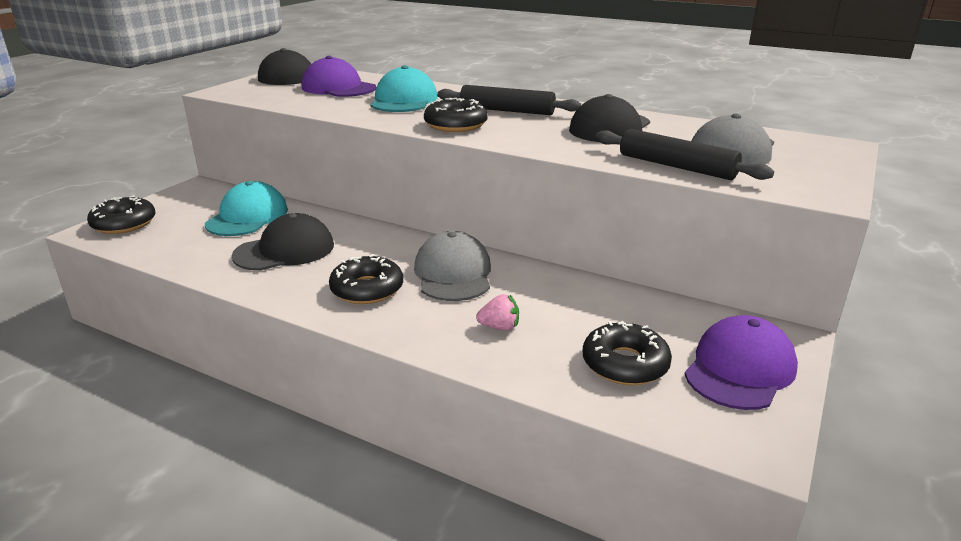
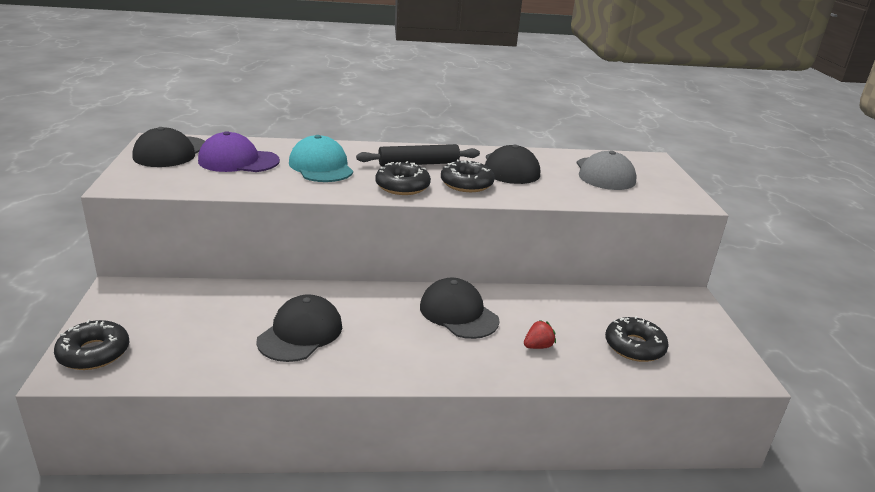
camera: 35 degrees left, 0 degrees up
(247, 217) = (219, 309): turquoise cap -> none
(367, 289) = (413, 347): black donut -> black donut (466, 184)
(453, 273) = (458, 313): grey cap -> black cap
(499, 327) = (538, 346): pink strawberry -> red strawberry
(676, 166) = (594, 196): black rolling pin -> none
(740, 369) = (690, 328): purple cap -> none

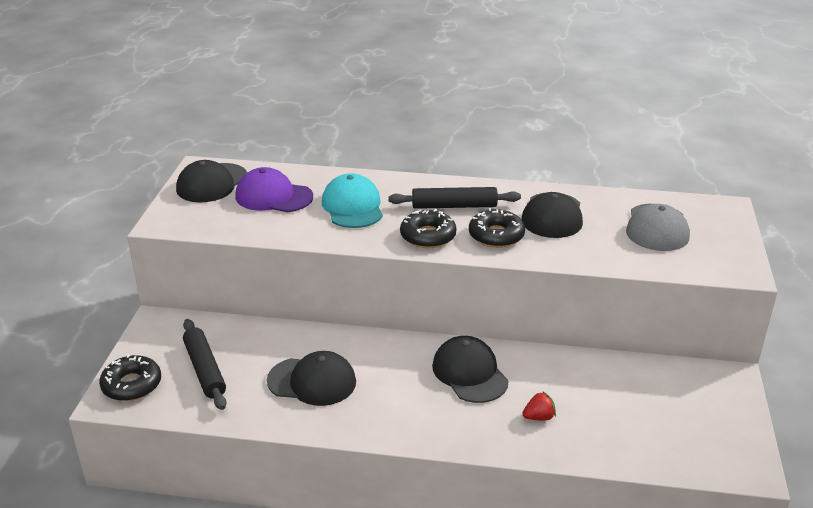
camera: 15 degrees right, 5 degrees up
(179, 331) = (204, 370): none -> black rolling pin
(300, 333) = (312, 381): black cap -> black cap turned 60 degrees clockwise
(634, 346) = (641, 427): black donut -> none

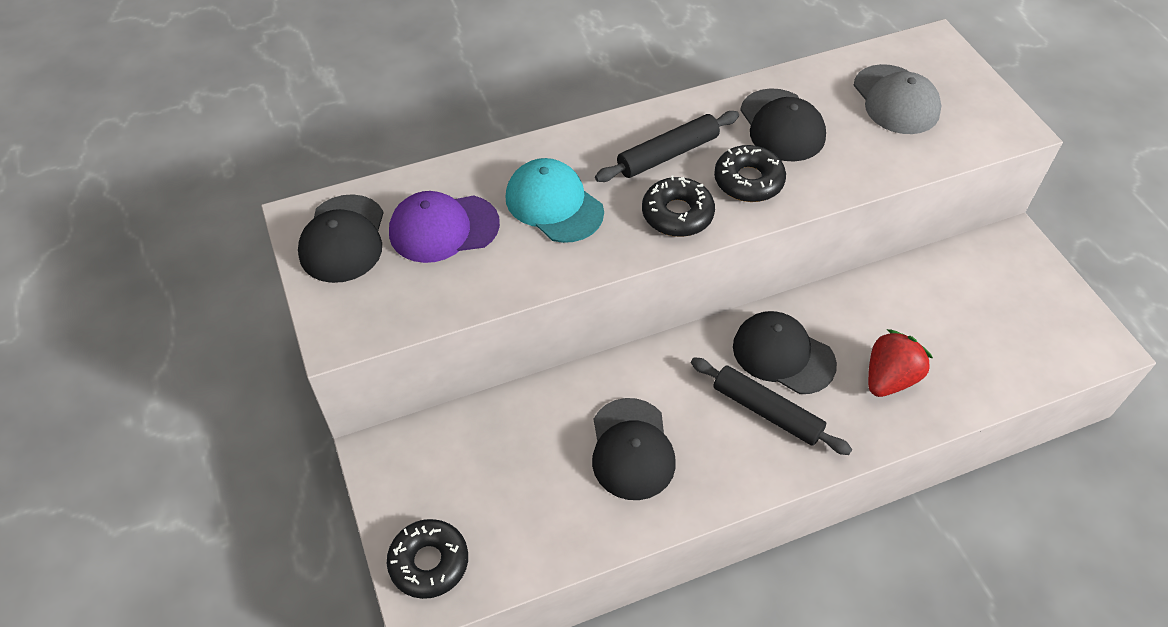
camera: 30 degrees left, 20 degrees up
(204, 370) = (497, 496): black rolling pin -> black rolling pin (766, 411)
(312, 381) = (632, 449): black cap -> black cap turned 105 degrees clockwise
(539, 417) = (889, 378): red strawberry -> red strawberry, size x1.78

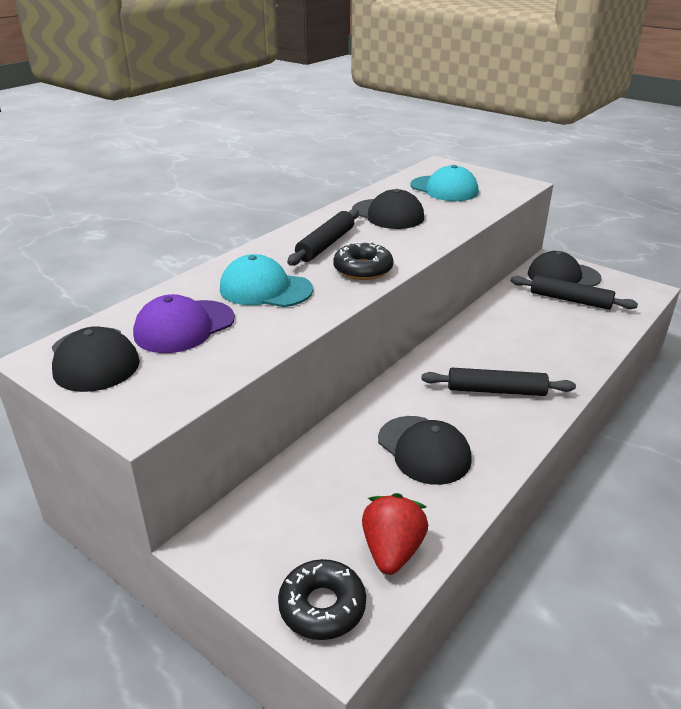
camera: 30 degrees left, 20 degrees down
(748, 181) = (394, 242): black donut -> none
(783, 355) = (475, 357): black cap -> black cap (563, 276)
(889, 378) = (552, 345): red strawberry -> red strawberry (392, 551)
(896, 100) = (444, 189): grey cap -> turquoise cap
(978, 318) = (570, 300): none -> black rolling pin

